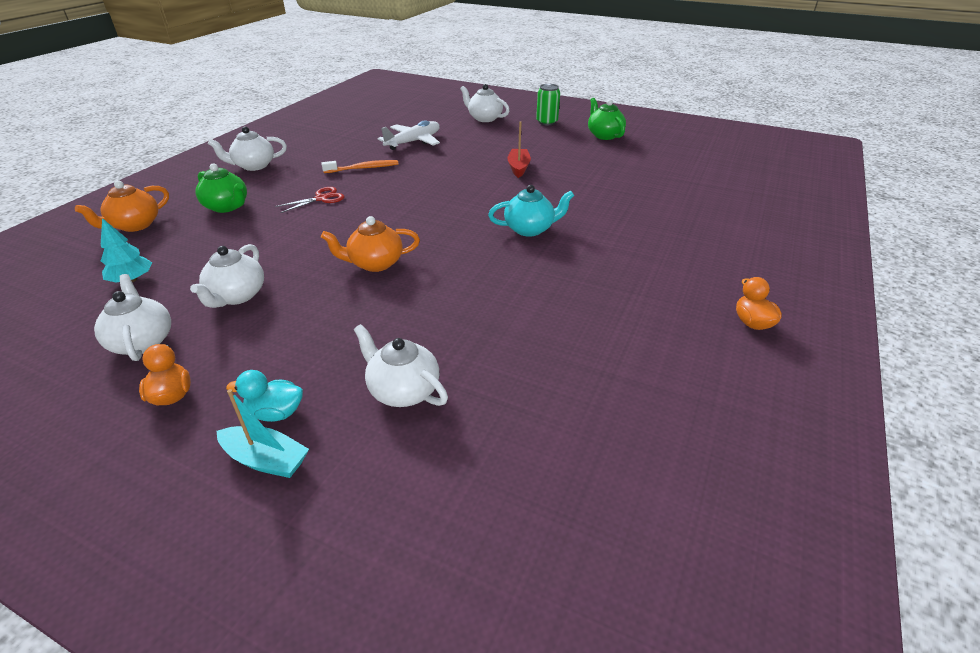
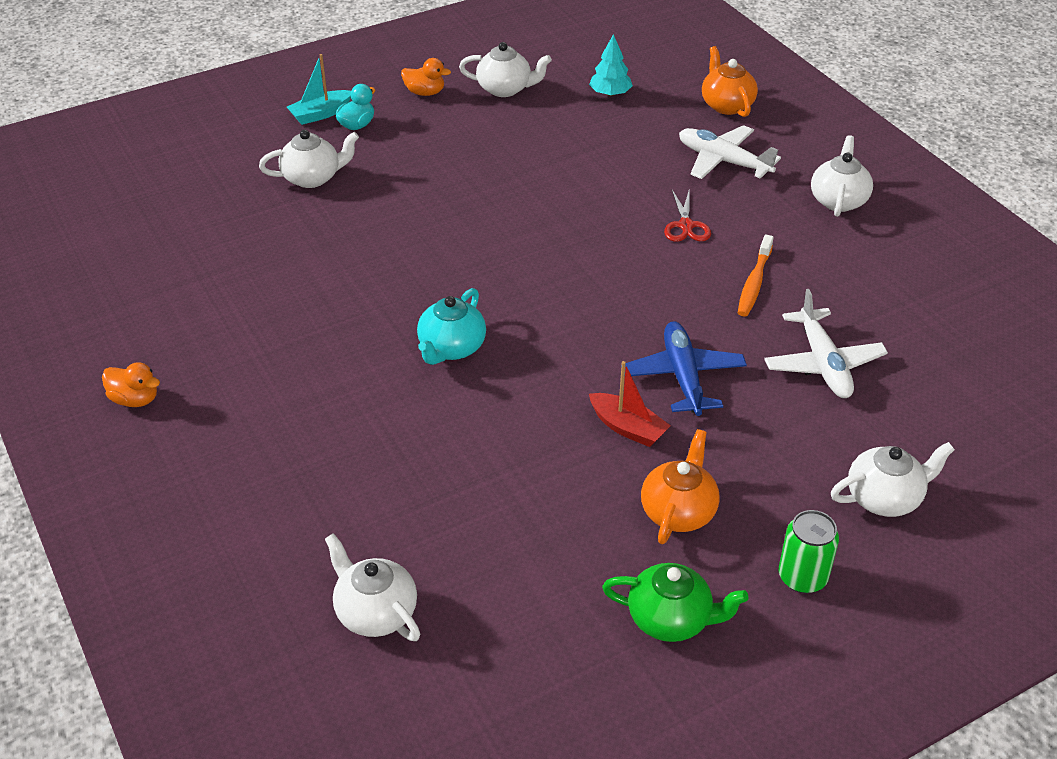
camera: 125 degrees right, 5 degrees up
(227, 207) = (723, 161): green teapot -> white plane
(237, 296) = (525, 136): white teapot -> white teapot (375, 612)
(375, 263) = (498, 218): orange teapot -> orange teapot (678, 511)
(464, 166) = (683, 376): none -> blue plane

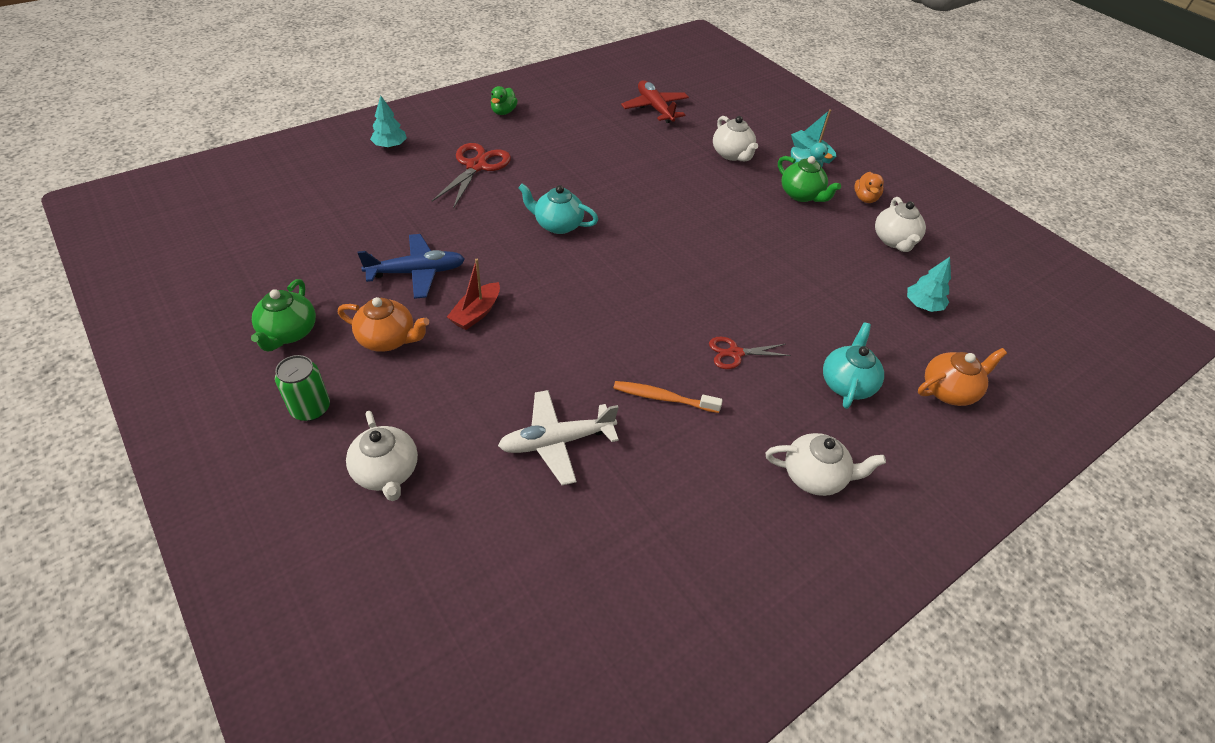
camera: 80 degrees right, 5 degrees up
(135, 399) = (503, 112): orange duck -> green duck
(173, 234) = (655, 108): none -> red plane
(208, 542) = (390, 146): none -> turquoise tree
(293, 431) = (476, 166): none -> red scissors
(375, 612) = (326, 206): white teapot -> none
(412, 137) = (801, 195): none -> green teapot
(683, 376) = (535, 345): blue plane -> blue plane (417, 272)
(723, 161) = (847, 384): white plane -> turquoise teapot

